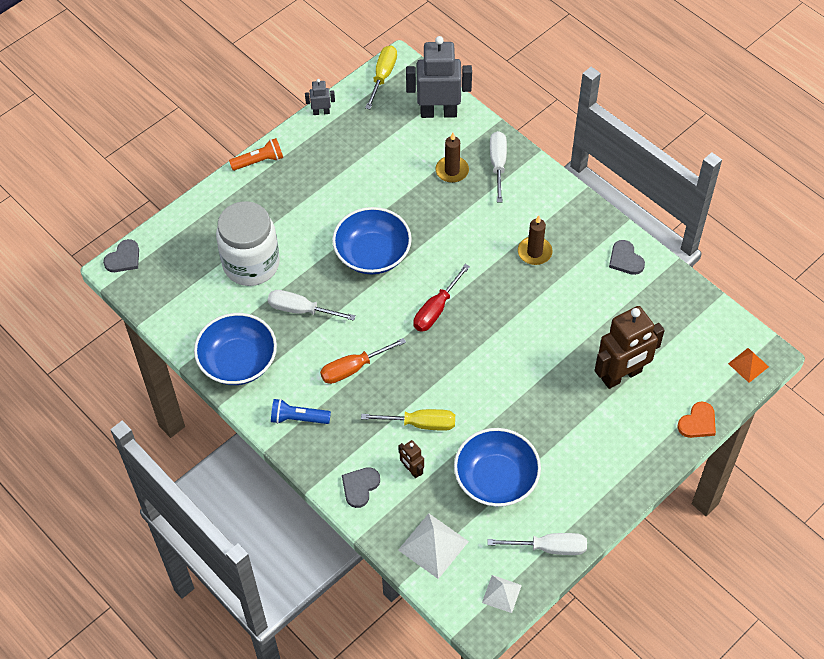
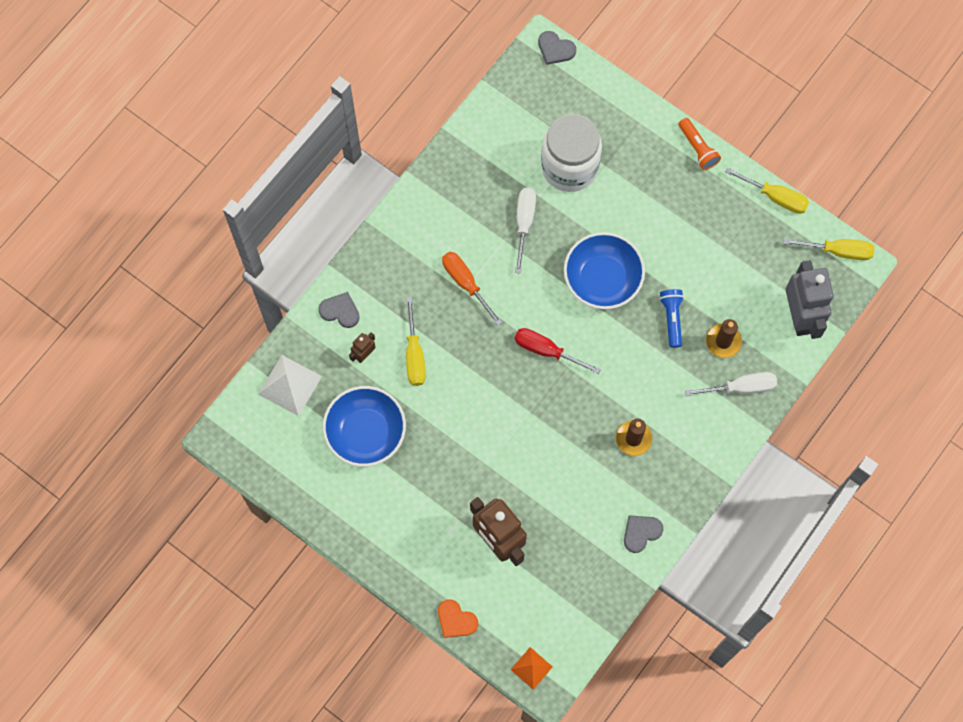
camera: 80 degrees right, 15 degrees up
(238, 361) = (456, 177): blue bowl -> none
(298, 418) = (403, 243): blue flashlight -> blue flashlight (672, 318)
(321, 112) = (775, 197): grey robot -> yellow screwdriver
(501, 594) = (250, 452): white pyramid -> none
(549, 548) = (301, 489): white screwdriver -> none

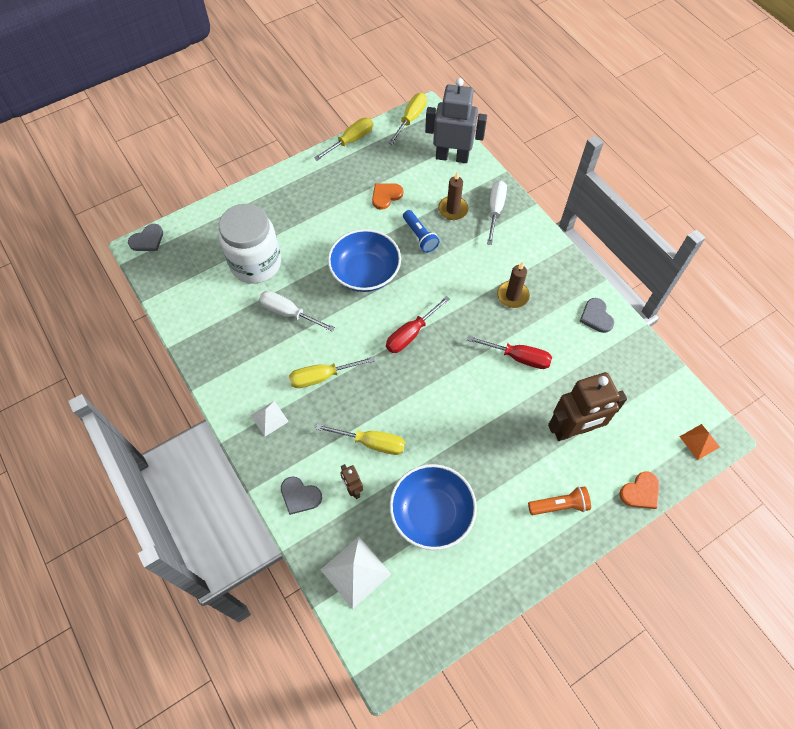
camera: 70 degrees left, 10 degrees down
(340, 311) = (300, 496): grey heart -> grey heart turned 105 degrees counterclockwise
(404, 253) = (269, 418): none -> white pyramid
(466, 283) = (322, 376): orange screwdriver -> yellow screwdriver
(560, 464) = (518, 357): none -> red screwdriver
(672, 318) = (420, 236): blue flashlight -> blue flashlight turned 135 degrees counterclockwise
(698, 148) = (287, 174): orange flashlight -> orange flashlight (559, 505)
(712, 264) = (386, 196): none -> orange heart

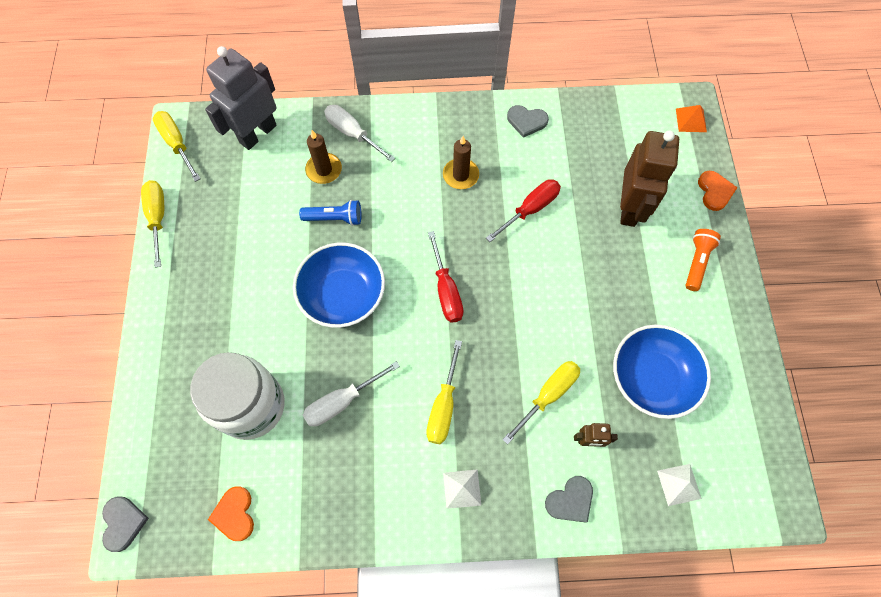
camera: 60 degrees left, 5 degrees up
(355, 572) = (679, 484): white pyramid -> white pyramid, size x0.61
(386, 196) = (260, 223): orange heart -> orange heart (234, 514)

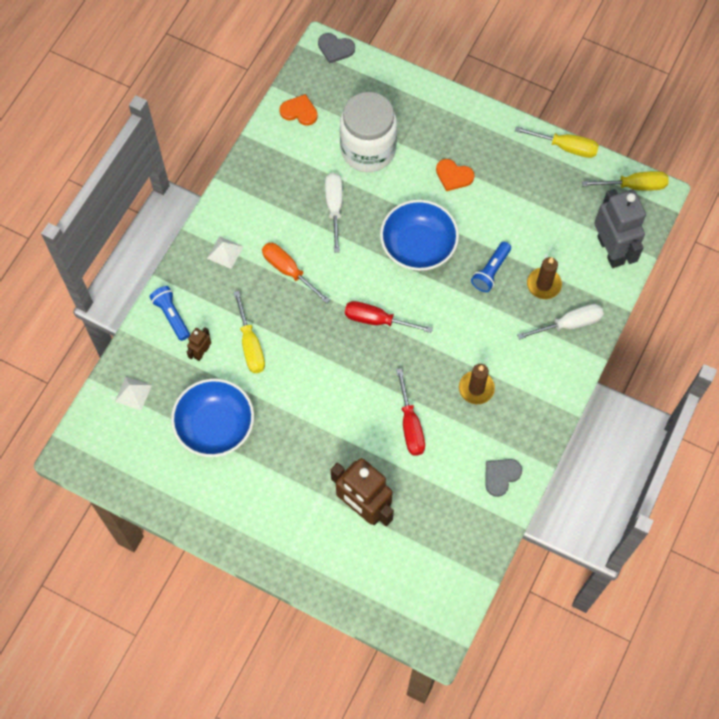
camera: 120 degrees right, 0 degrees up
(443, 405) = (289, 271): yellow screwdriver -> orange screwdriver
(570, 500) = (171, 315): grey heart -> blue flashlight
(691, 120) = (418, 626): orange pyramid -> none
(696, 262) = (282, 528): orange flashlight -> none
(714, 191) = (335, 592): orange heart -> orange heart (453, 176)

